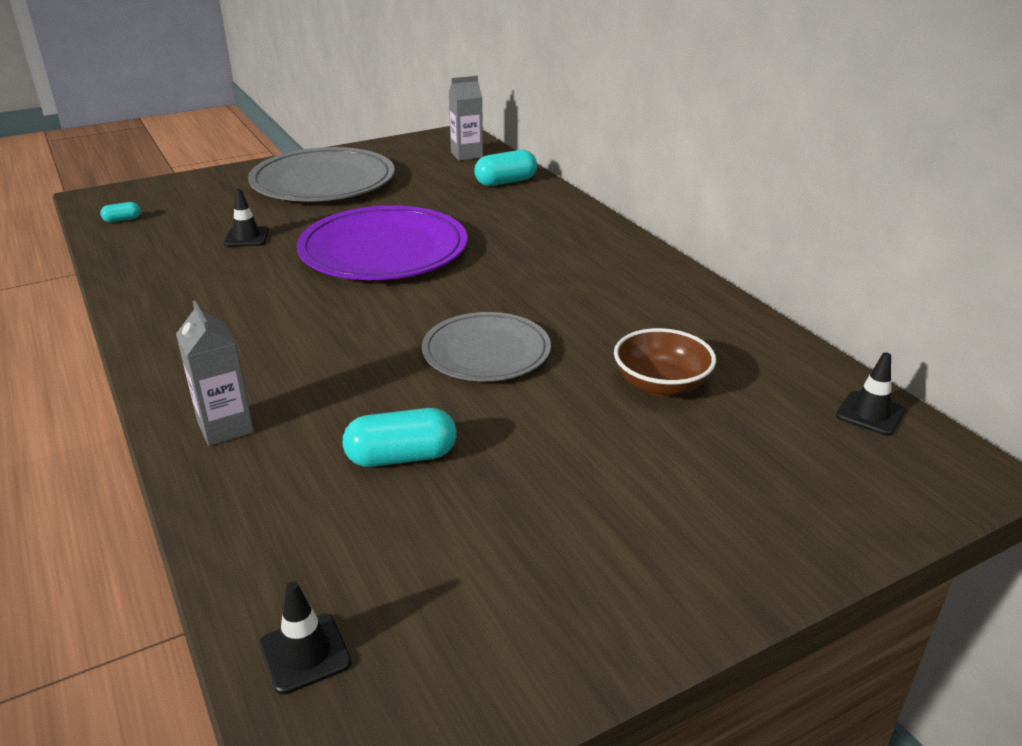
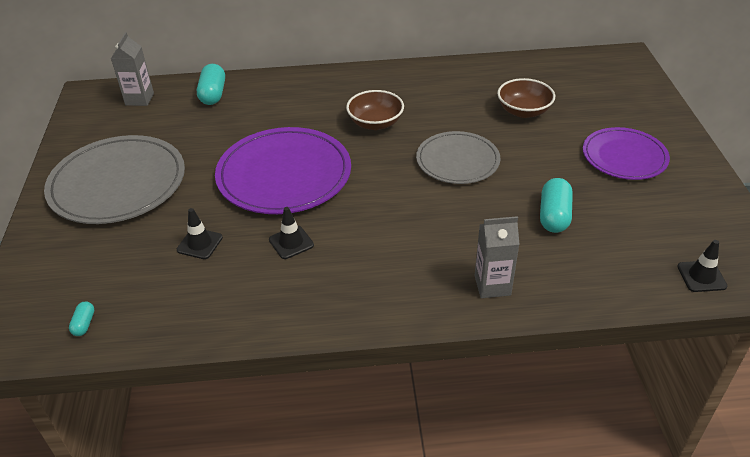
camera: 65 degrees left, 10 degrees up
(527, 279) = (375, 123): none -> brown bowl
(614, 511) = (624, 157): none -> purple plate
(870, 414) = (576, 63): black traffic cone -> black traffic cone (291, 242)

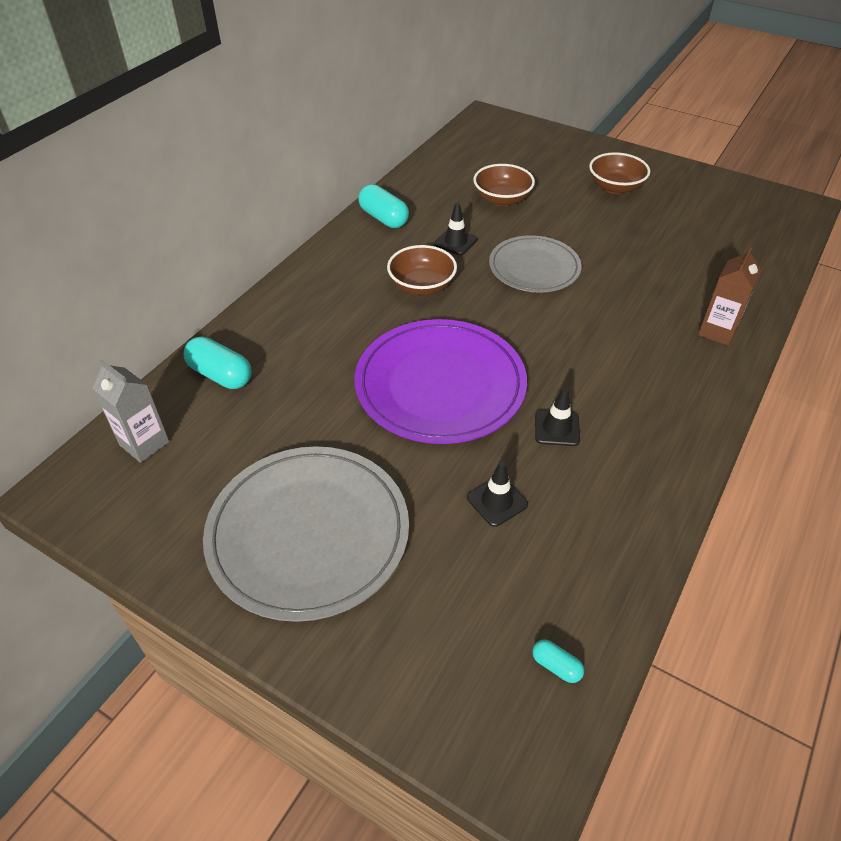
camera: 55 degrees left, 5 degrees up
(492, 285) = (717, 331): grey carton -> brown carton
(554, 216) = (657, 257): turquoise capsule -> turquoise capsule (383, 218)
(624, 157) = (615, 187): purple plate -> brown bowl
(701, 276) = (780, 230): black traffic cone -> black traffic cone (455, 242)

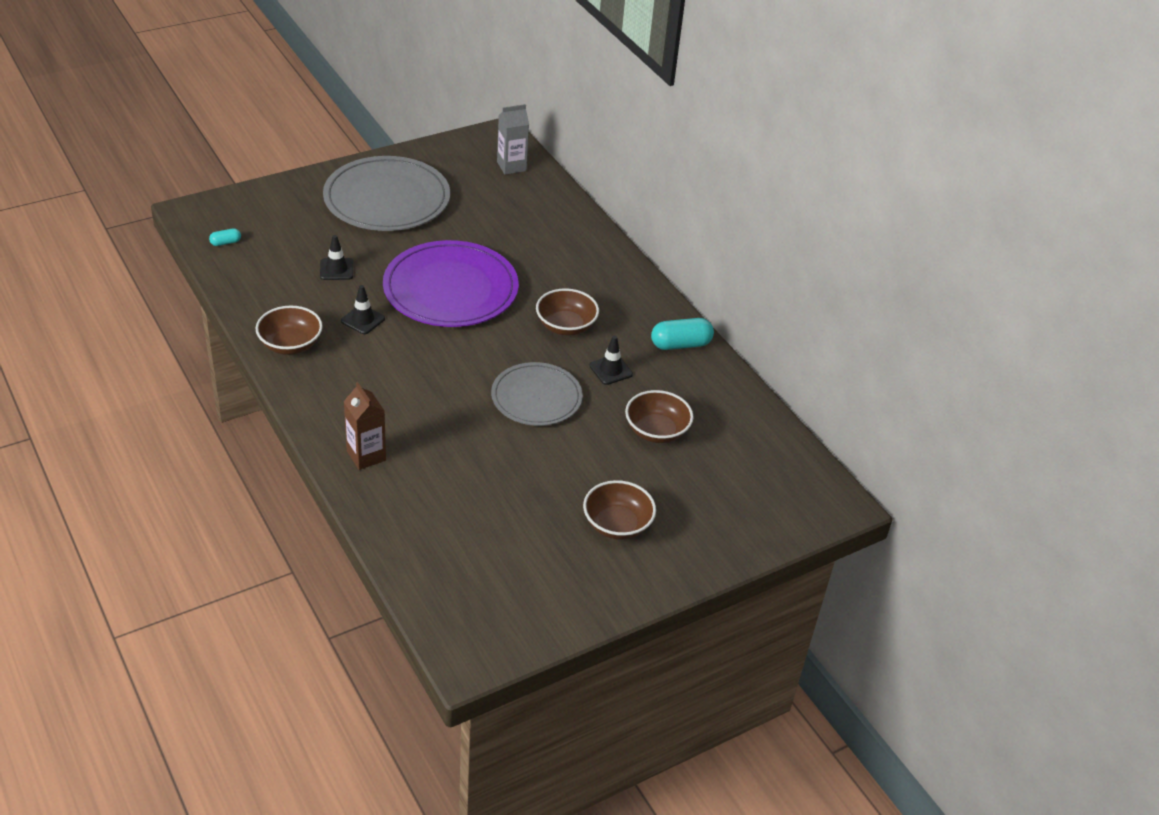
camera: 115 degrees right, 5 degrees down
(220, 375) = (547, 207): turquoise capsule -> none
(655, 465) = (290, 344): none -> brown bowl

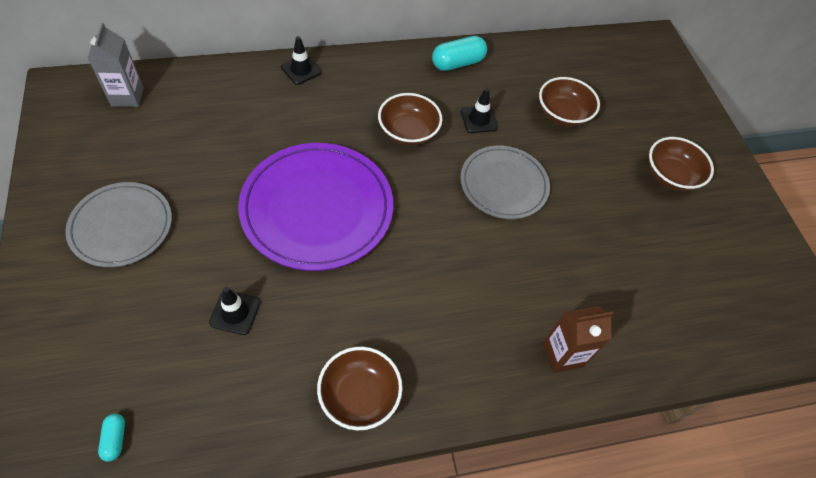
camera: 75 degrees left, 15 degrees up
(363, 320) = (340, 306): black traffic cone -> black traffic cone (301, 70)
(387, 199) = (121, 226): grey plate -> grey plate, size x0.63
(680, 344) = (457, 63): turquoise capsule -> turquoise capsule turned 60 degrees clockwise

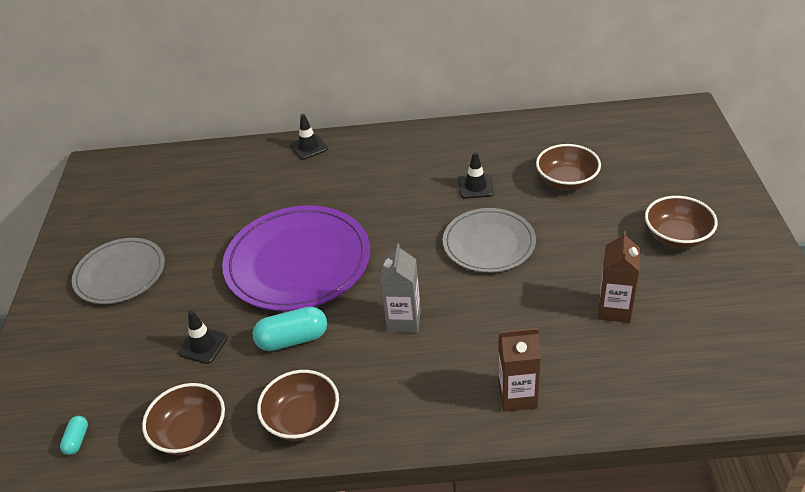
camera: 20 degrees right, 15 degrees down
(127, 97) = (148, 172): grey carton -> grey carton (404, 320)
(408, 132) = (401, 198): brown bowl -> brown bowl (191, 433)
(457, 63) = (464, 138): turquoise capsule -> turquoise capsule (292, 339)
(631, 255) = (614, 309): none -> brown carton

